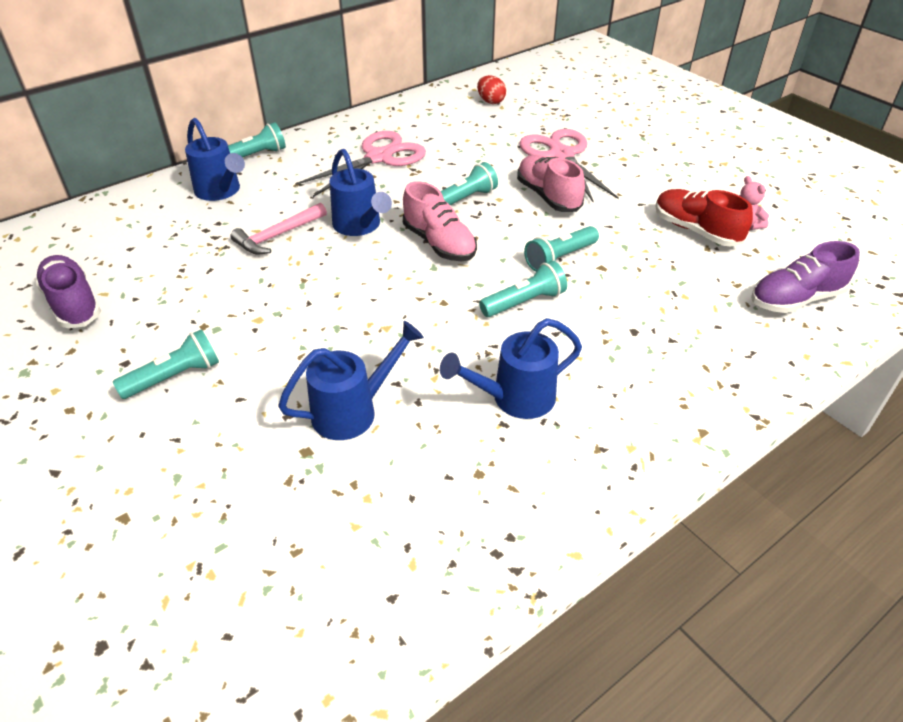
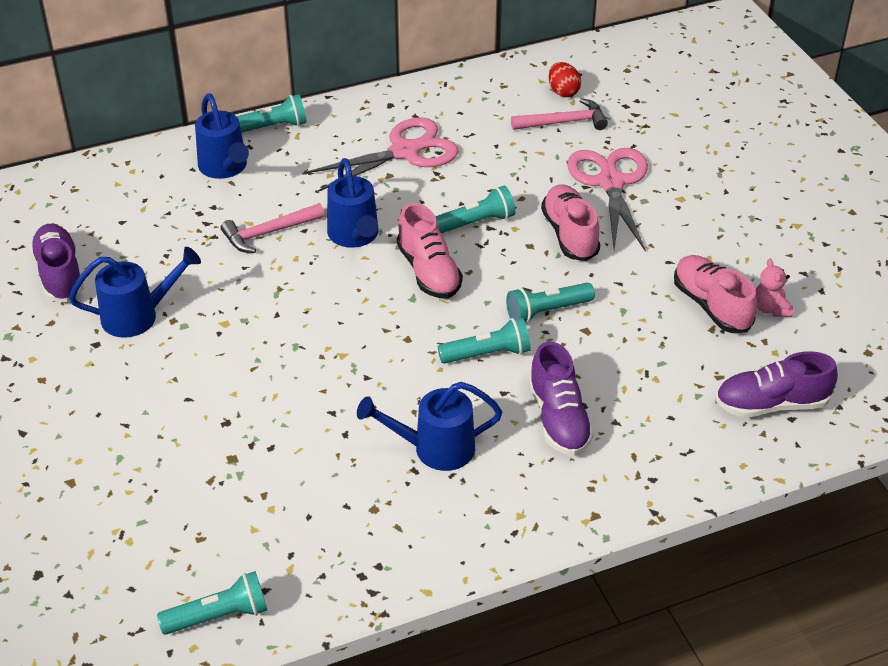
camera: 15 degrees right, 0 degrees up
(175, 377) = (136, 366): turquoise flashlight -> turquoise flashlight (219, 616)
(353, 411) = (284, 430): blue watering can -> blue watering can (138, 316)
(501, 120) = (563, 122): none -> pink hammer
(619, 347) = (559, 419): none -> purple shoe
(695, 230) = (711, 306): red shoe -> pink shoe

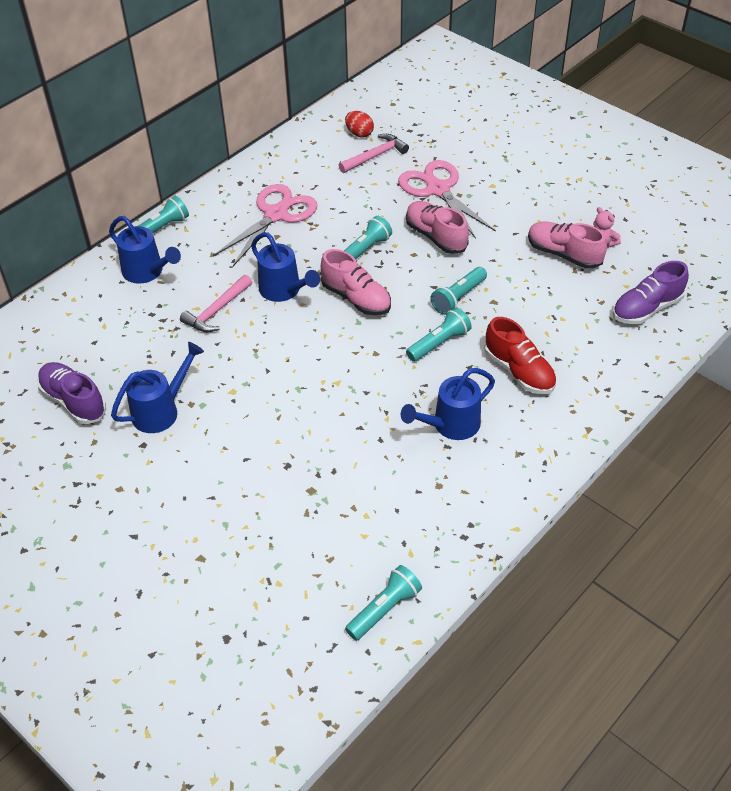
camera: 25 degrees left, 5 degrees up
(559, 419) = (519, 371): purple shoe -> red shoe

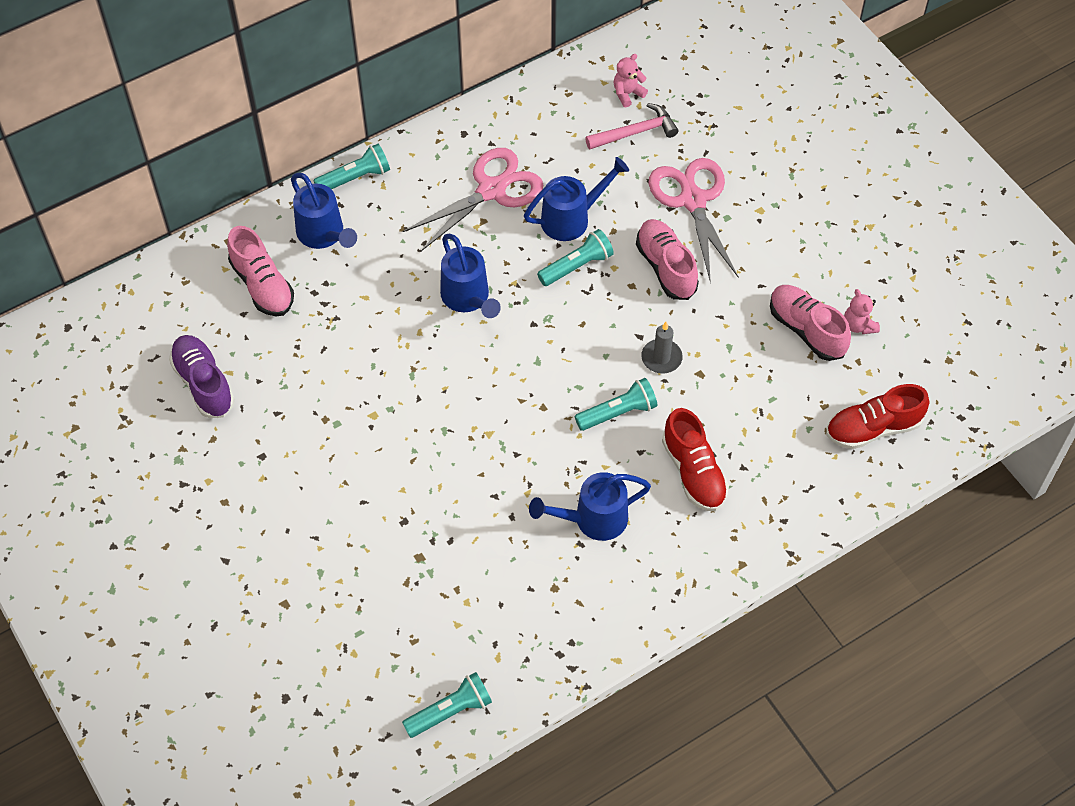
camera: 15 degrees right, 10 degrees up
(161, 410) = (291, 419): blue watering can -> blue watering can (572, 218)
(217, 310) = (387, 306): pink hammer -> none
(356, 298) = (546, 329): pink shoe -> pink shoe (262, 285)
(359, 133) = (627, 93): red egg -> pink teddy bear
(458, 297) = (661, 358): turquoise flashlight -> grey candle
(646, 308) = (873, 428): purple shoe -> red shoe

